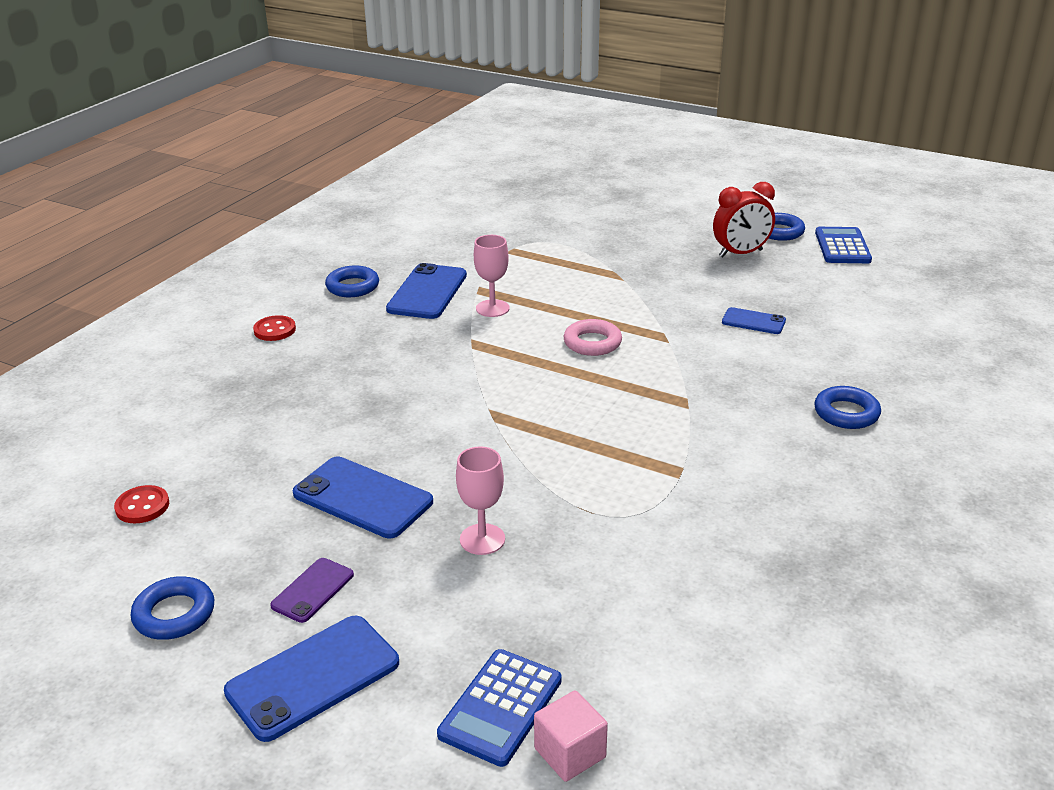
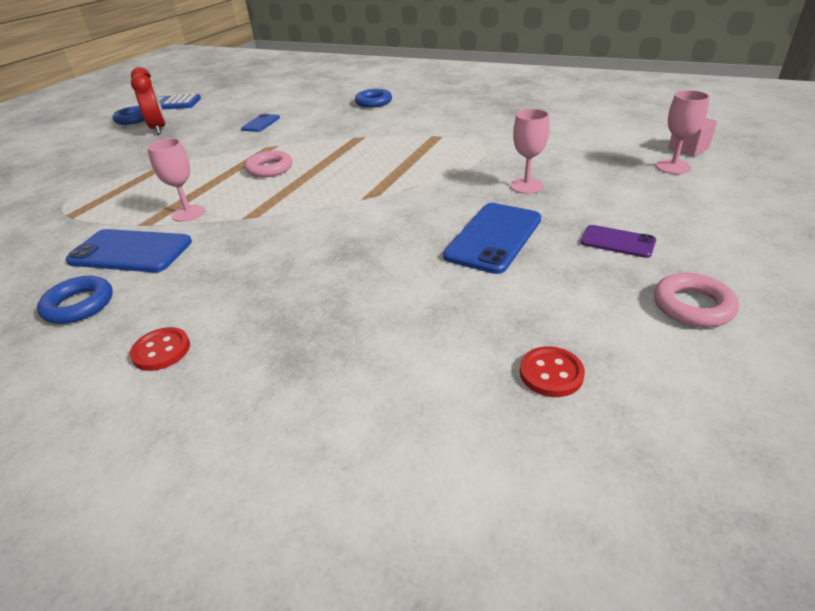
camera: 90 degrees left, 5 degrees up
(174, 614) = (692, 306): blue ring -> pink ring
(313, 677) = (703, 227): blue phone -> none
(500, 707) = (673, 167): blue calculator -> pink goblet

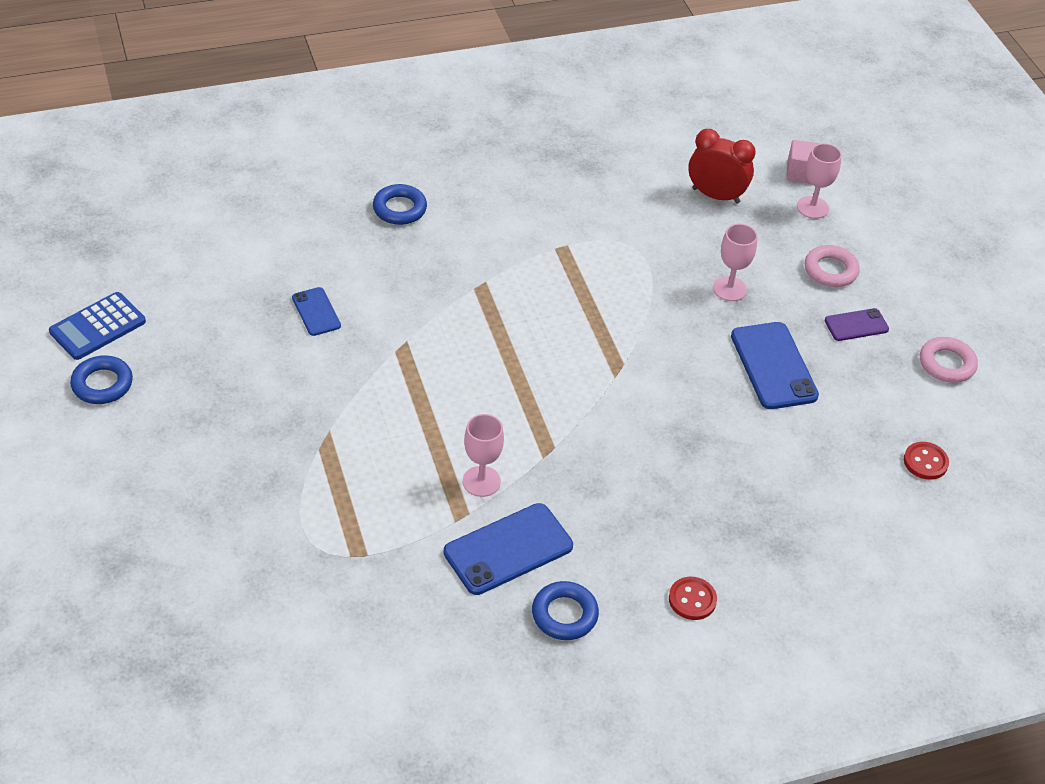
camera: 50 degrees left, 10 degrees up
(158, 129) = (185, 385): red clock -> red clock (715, 195)
(269, 169) = (460, 382): pink ring -> pink ring (830, 270)

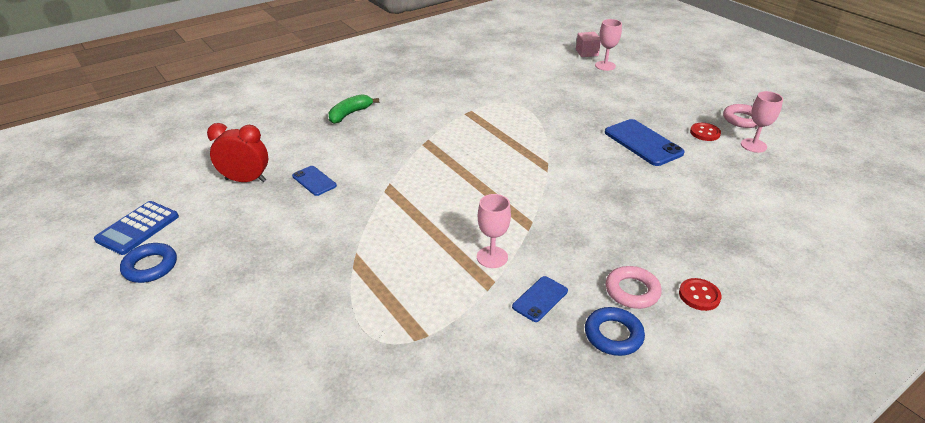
camera: 15 degrees left, 10 degrees down
(399, 209) = (350, 114): blue ring -> green banana
(508, 549) = (540, 299): blue phone -> blue phone, size x0.56
(715, 195) = (546, 71): red clock -> red clock (245, 180)
(729, 289) = (586, 111): pink goblet -> pink goblet (753, 145)
(830, 270) = (638, 91): pink ring -> pink ring (632, 291)
(856, 325) = (674, 112): purple phone -> none
(925, 462) = (776, 171): red button -> red button (705, 133)

